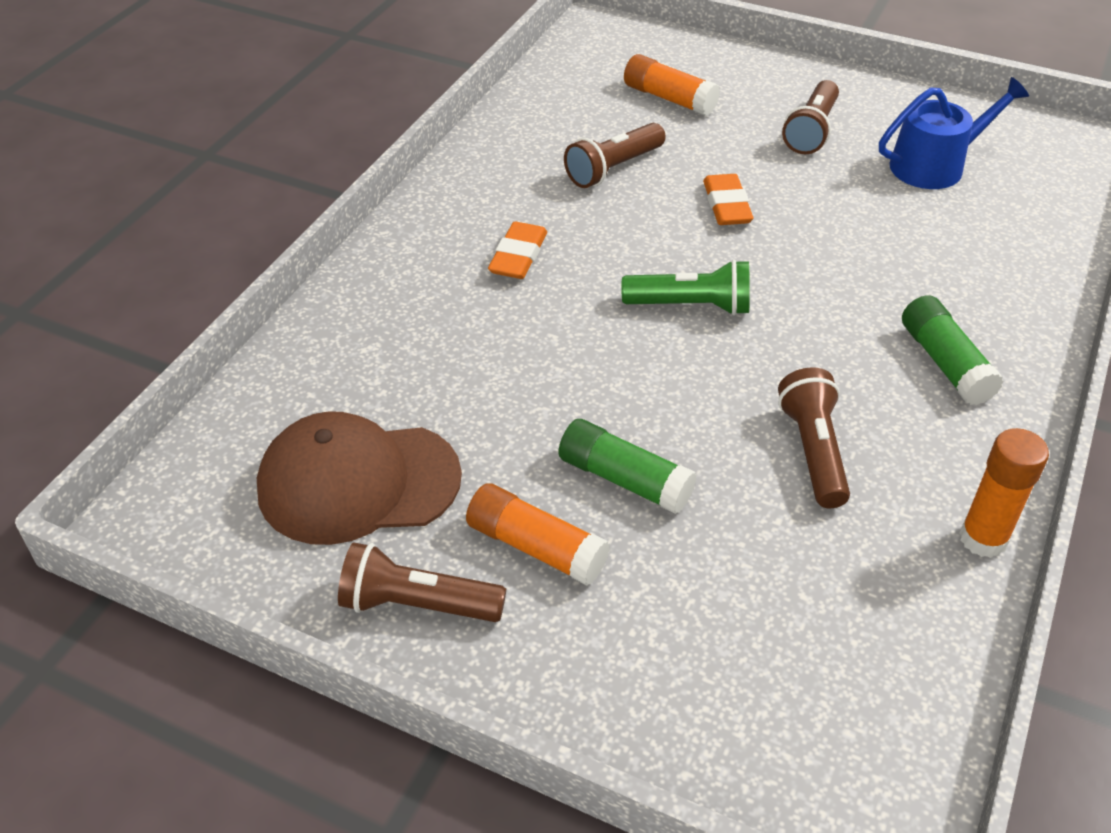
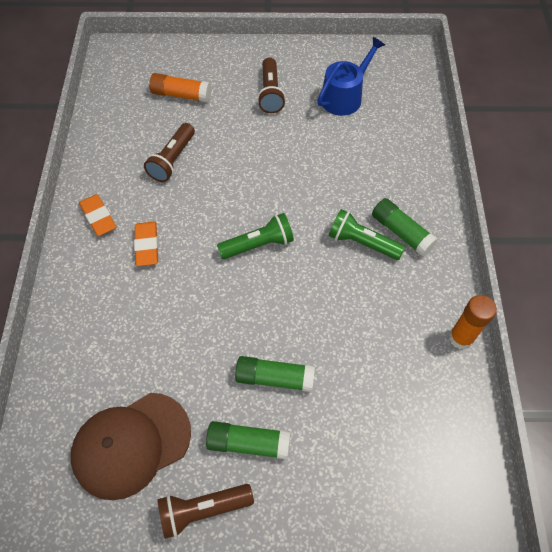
camera: 25 degrees left, 15 degrees up
(536, 547) = (248, 443): orange glue stick -> green glue stick
(726, 205) = (247, 165): orange eraser -> orange eraser (98, 217)
(813, 451) = (361, 317): brown flashlight -> none
(867, 355) = (362, 243): none -> green flashlight

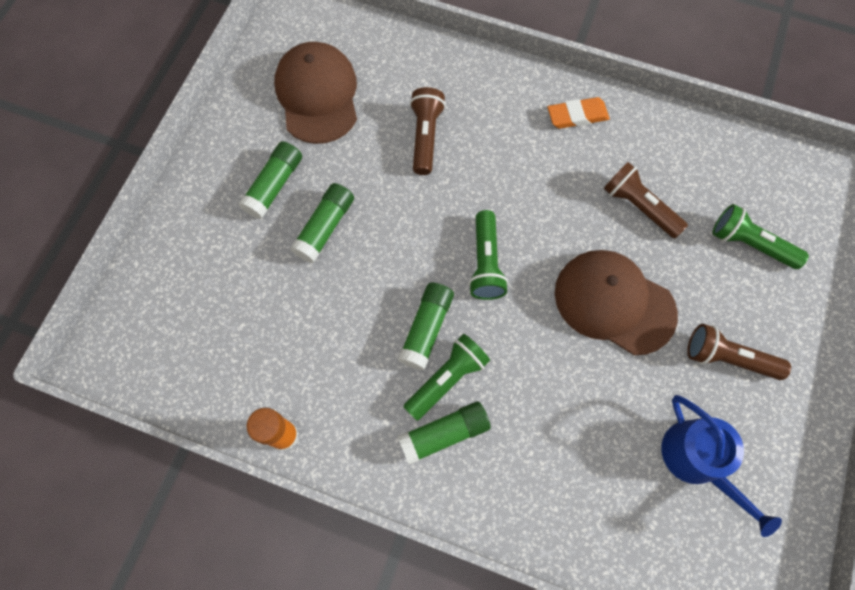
camera: 110 degrees right, 10 degrees up
(147, 245) = (524, 153): orange eraser -> none
(181, 95) = (749, 244): orange glue stick -> green flashlight
(203, 510) = (237, 134): brown flashlight -> brown flashlight (425, 137)
(257, 158) = (614, 302): none -> brown cap
(330, 268) = (426, 329): none -> green glue stick

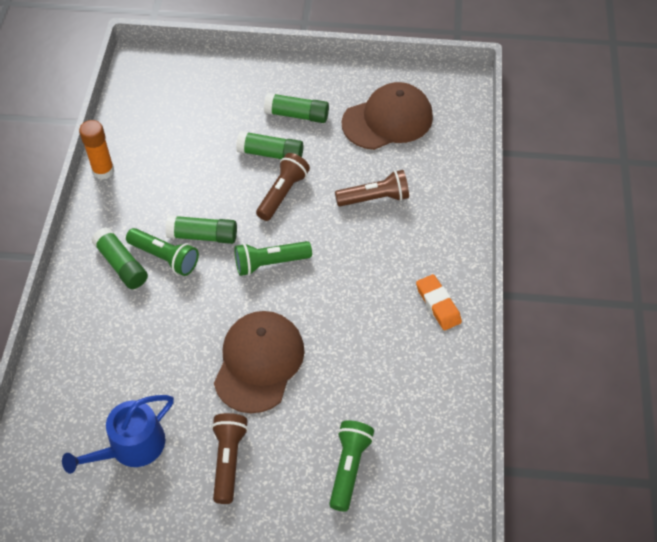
camera: 75 degrees right, 15 degrees down
(638, 206) = (359, 368): brown flashlight -> brown flashlight (282, 193)

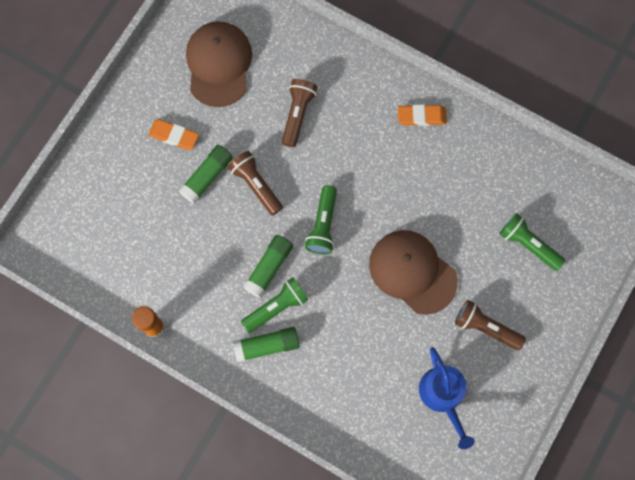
camera: 65 degrees left, 20 degrees up
(297, 115) = (174, 136): green glue stick -> orange eraser

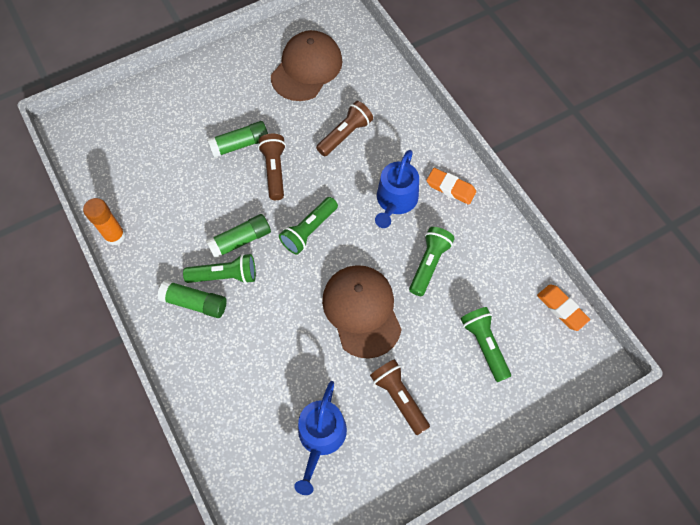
camera: 30 degrees right, 10 degrees down
(174, 136) = (235, 102): orange eraser -> orange eraser (561, 308)
(381, 155) = (395, 201): none -> blue watering can
(443, 198) = (429, 264): none -> green flashlight

